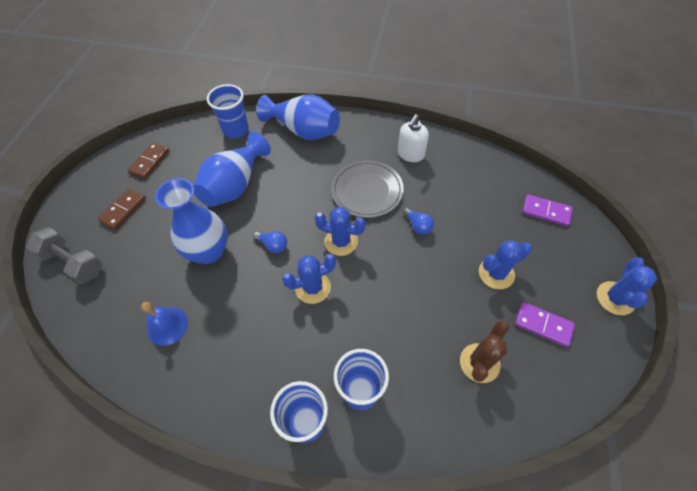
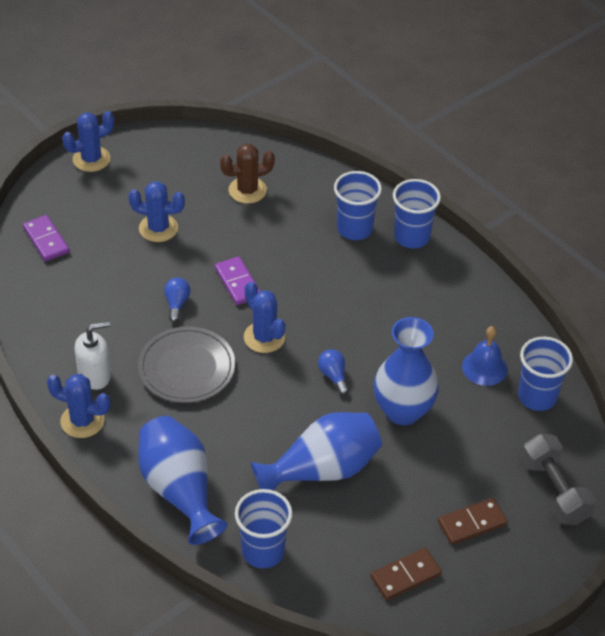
camera: 145 degrees left, 10 degrees down
(113, 328) = (537, 397): none -> blue cup
(313, 287) = (328, 316): blue cactus -> blue cactus (82, 421)
(543, 325) = (170, 179): purple domino -> purple domino (237, 283)

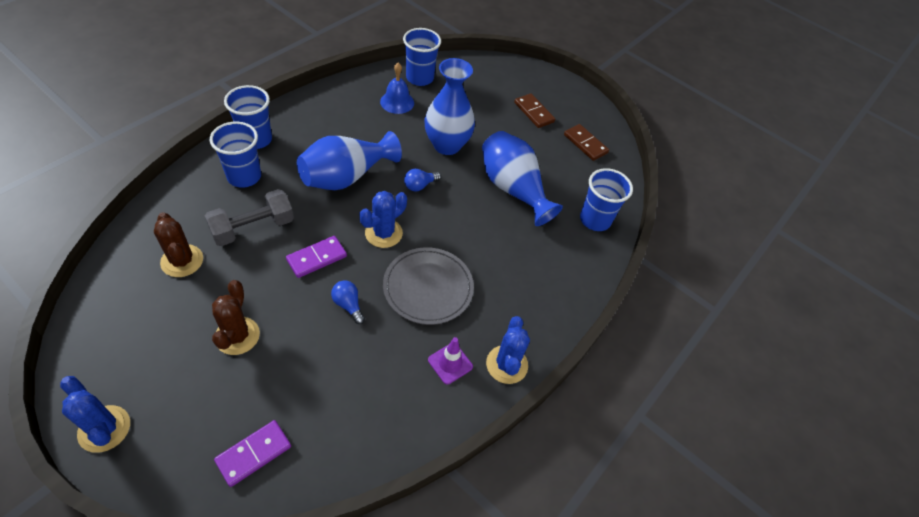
camera: 105 degrees left, 5 degrees up
(95, 375) = (450, 363): white soap dispenser -> purple traffic cone
(158, 228) = (237, 336): blue cactus -> brown cactus
(177, 304) = (348, 305): blue light bulb -> blue light bulb turned 60 degrees clockwise
(179, 490) = (559, 278): blue vase -> blue vase (346, 177)
(554, 490) = (496, 75): grey dumbbell -> grey dumbbell (253, 228)

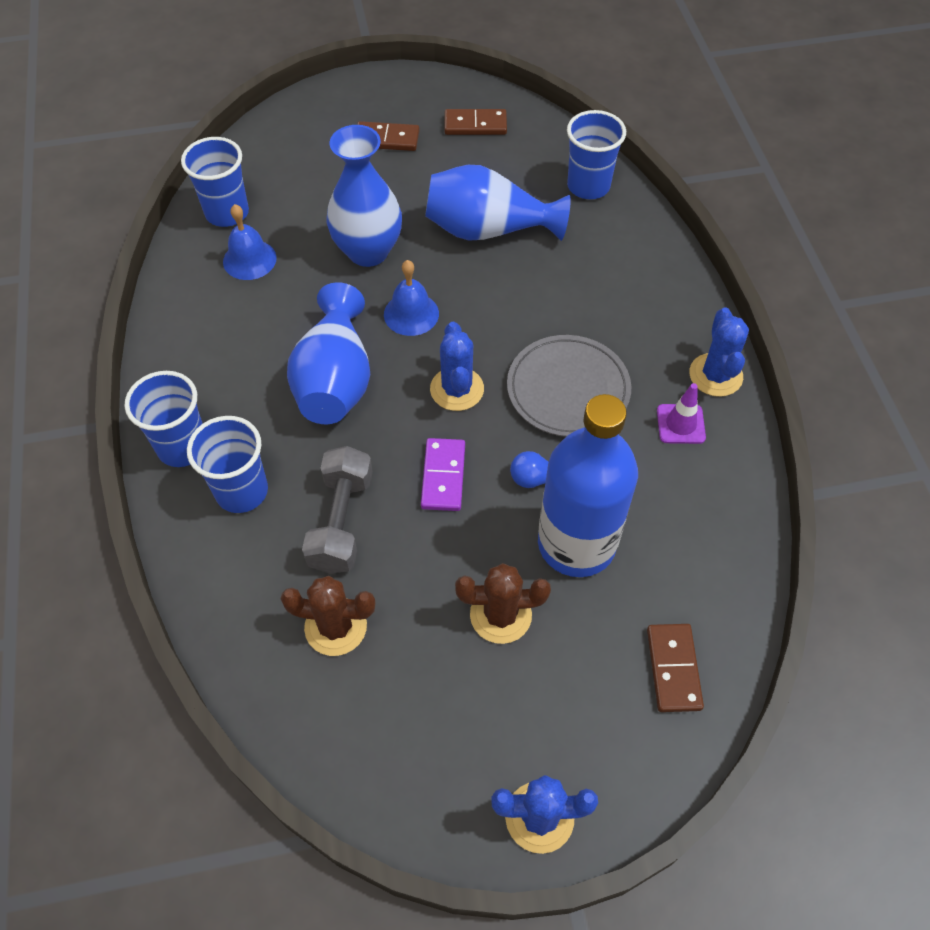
camera: 45 degrees left, 5 degrees up
(237, 336) = (500, 615): brown cactus -> brown cactus turned 45 degrees counterclockwise
(253, 453) = (673, 669): purple domino -> brown domino
(315, 350) = (576, 543): none -> blue bottle
(420, 185) = (411, 314): blue light bulb -> blue bell
(507, 364) = (715, 375): blue cactus -> blue cactus turned 45 degrees clockwise

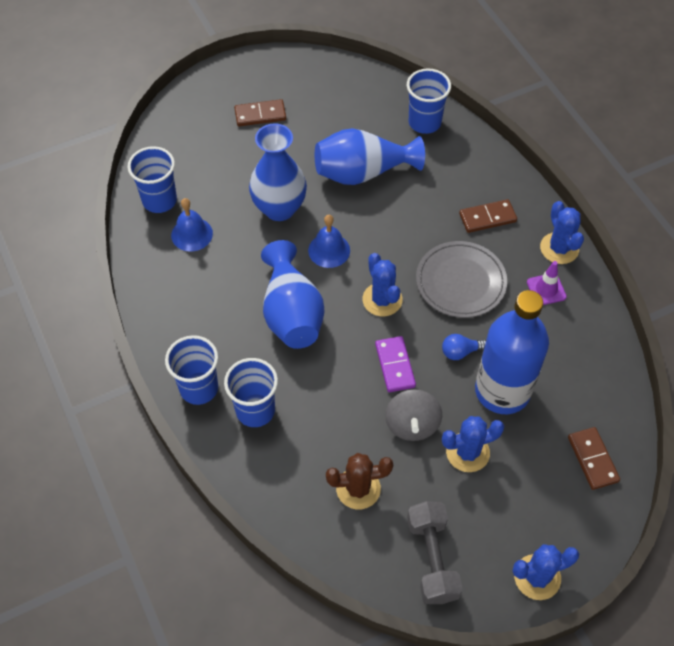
camera: 15 degrees left, 0 degrees up
(341, 522) = (335, 415): grey dumbbell -> grey dumbbell (432, 559)
(438, 559) = (412, 424): none -> grey spinning top
(475, 125) = (324, 89): brown domino -> brown domino (487, 218)
(500, 615) = (467, 452): brown cactus -> blue cactus

